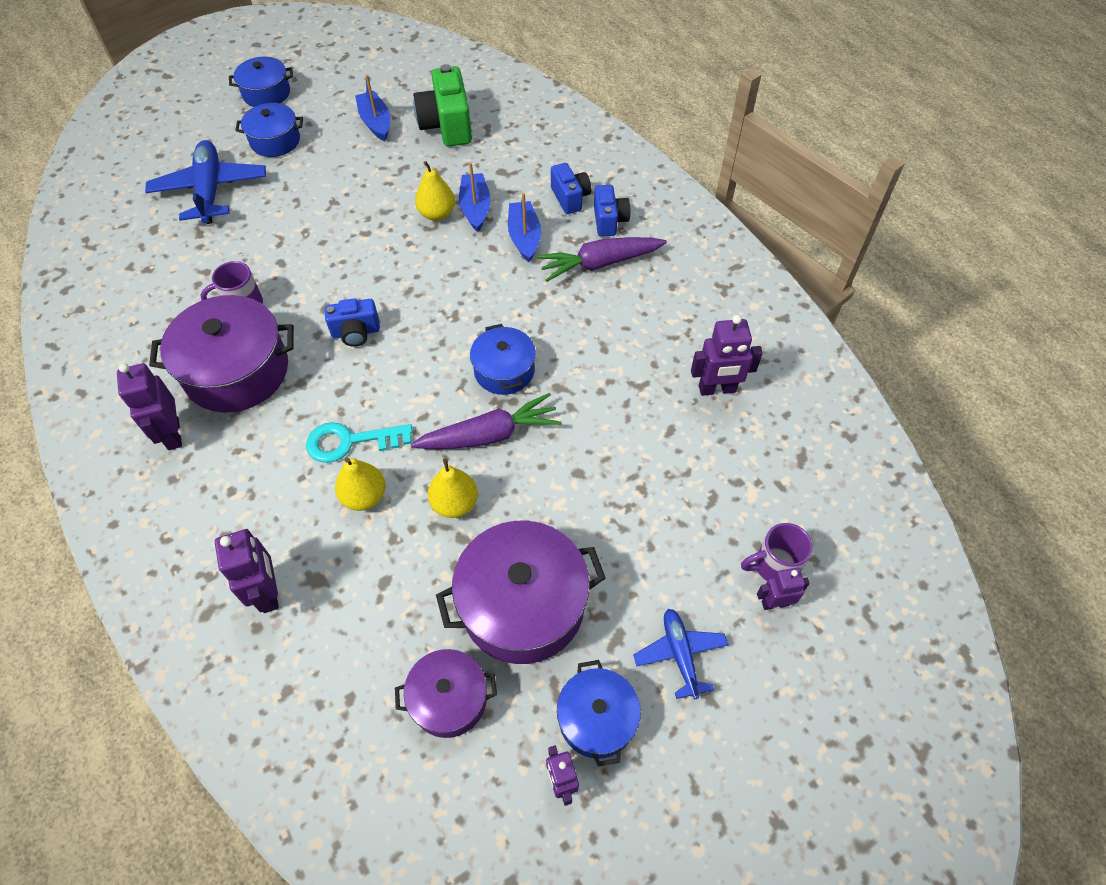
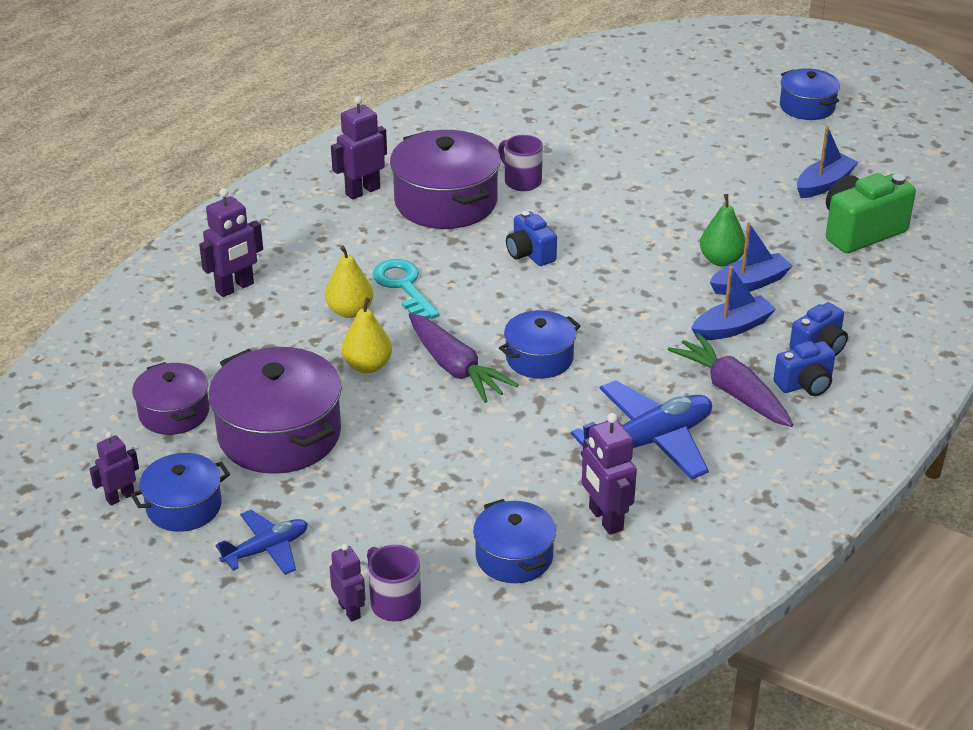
camera: 70 degrees right, 20 degrees down
(210, 190) = (648, 119): blue plane -> blue plane (648, 442)
(275, 141) = (743, 133): blue pot -> blue pot (514, 556)
(437, 214) = (721, 260): yellow pear -> green pear

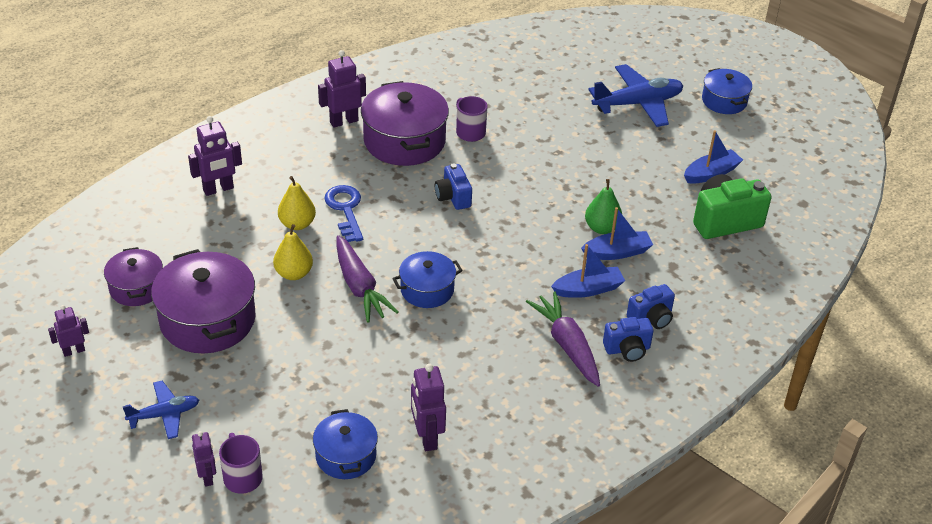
camera: 10 degrees right, 5 degrees up
(184, 506) = (117, 367): blue pot -> none
(403, 286) = (345, 209): turquoise key -> blue key
(648, 442) = (485, 377): blue plane -> blue plane (637, 104)

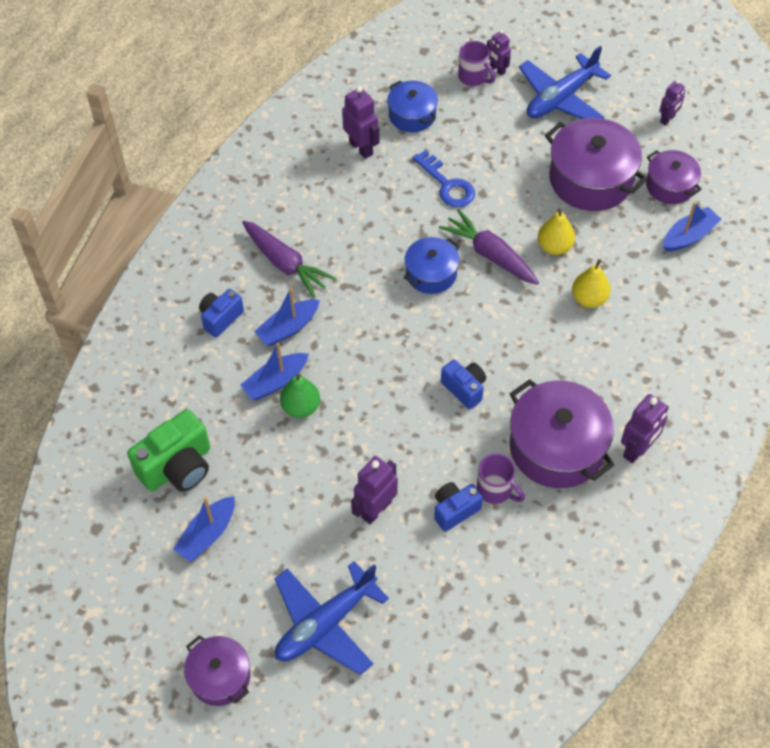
camera: 160 degrees right, 15 degrees up
(163, 241) = (688, 236): none -> blue boat
(164, 414) = (561, 98): blue plane -> blue plane, size x1.73
(218, 189) = (689, 310): purple robot -> purple robot (375, 509)
(345, 209) = (557, 332): blue key -> blue key (447, 185)
(627, 349) = (232, 278): blue camera -> blue camera (454, 510)
(724, 101) = (220, 677): blue pot -> purple pot

